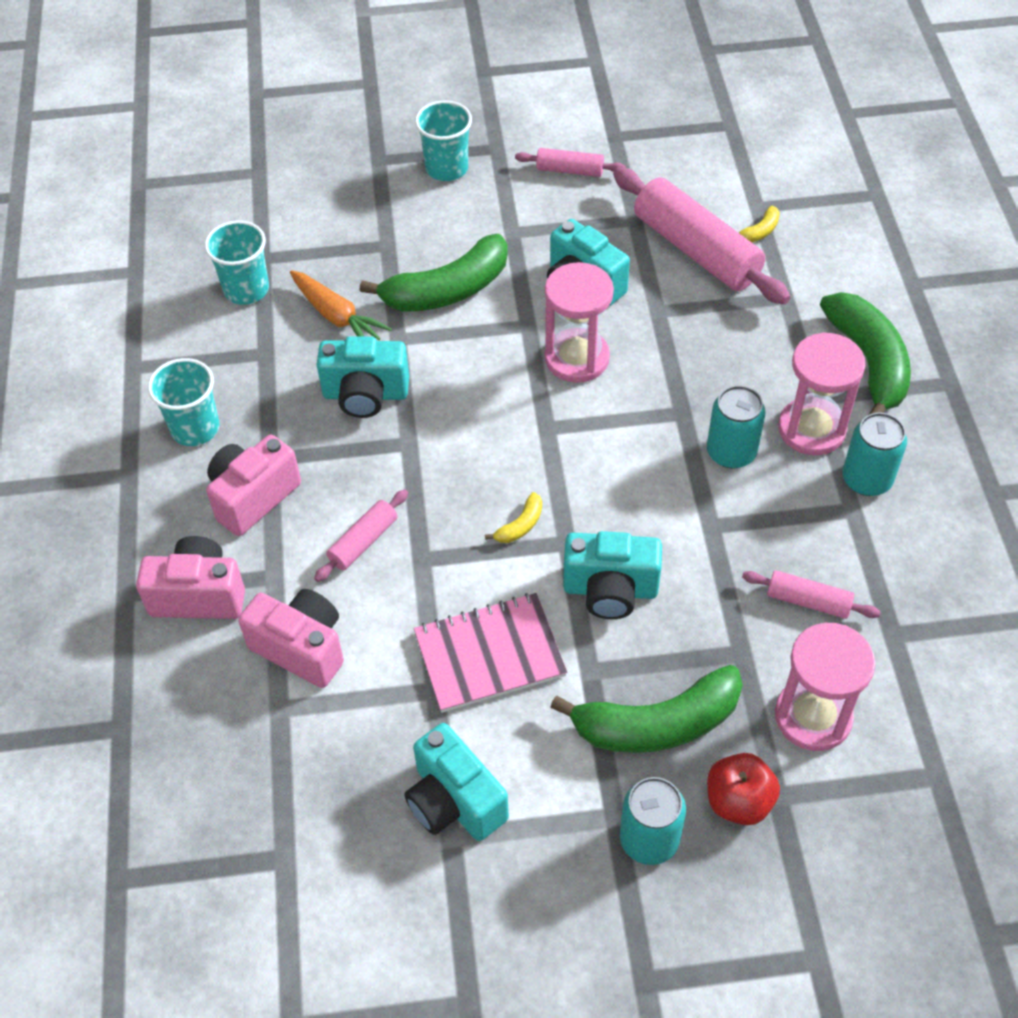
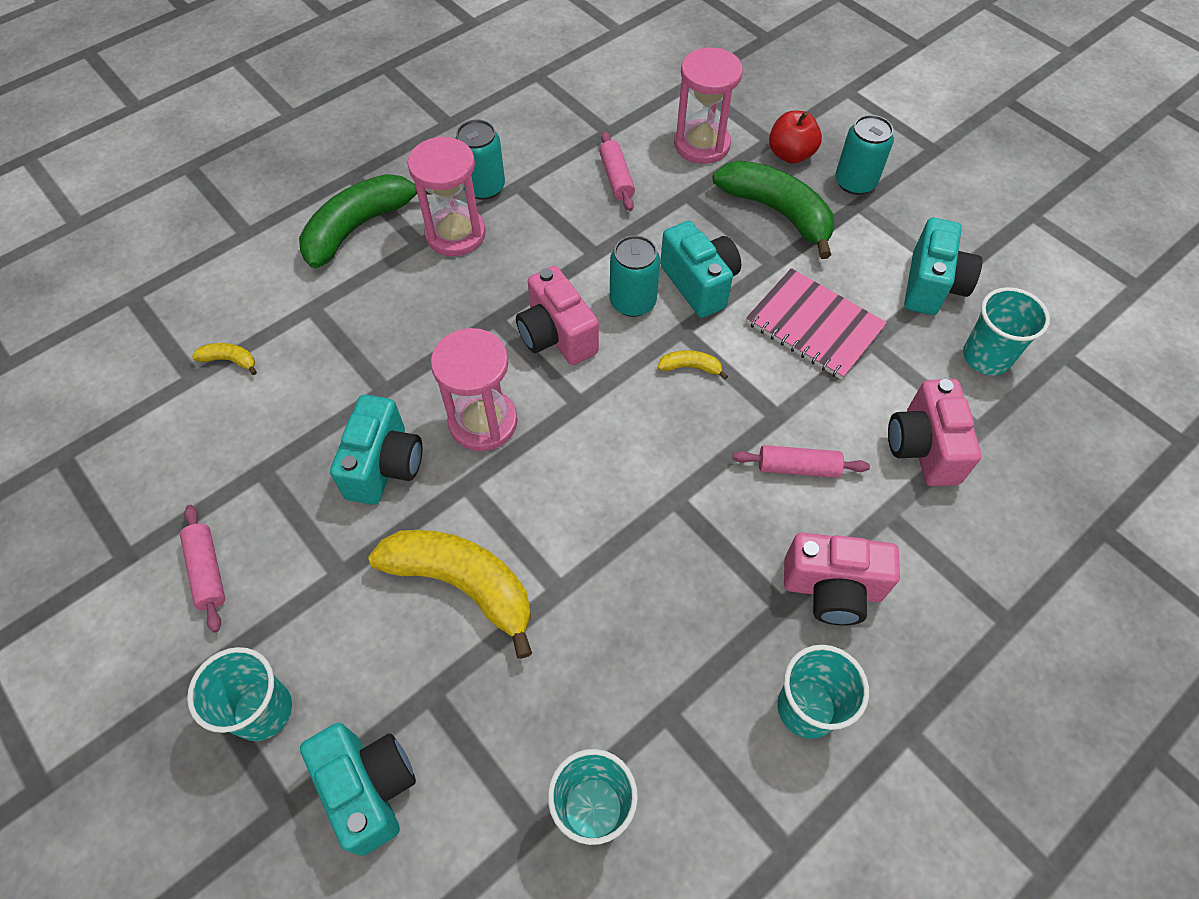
camera: 125 degrees left, 5 degrees up
(199, 595) = (955, 559): pink camera -> pink camera (557, 336)
(337, 317) = (568, 671): orange carrot -> none
(339, 780) = (986, 357): none -> turquoise cup
(365, 394) = (648, 572): turquoise camera -> turquoise camera (369, 788)
(447, 290) = (463, 584): green banana -> yellow banana
(696, 250) = (282, 397): pink rolling pin -> none
(731, 452) = (514, 271): turquoise can -> turquoise can (632, 302)

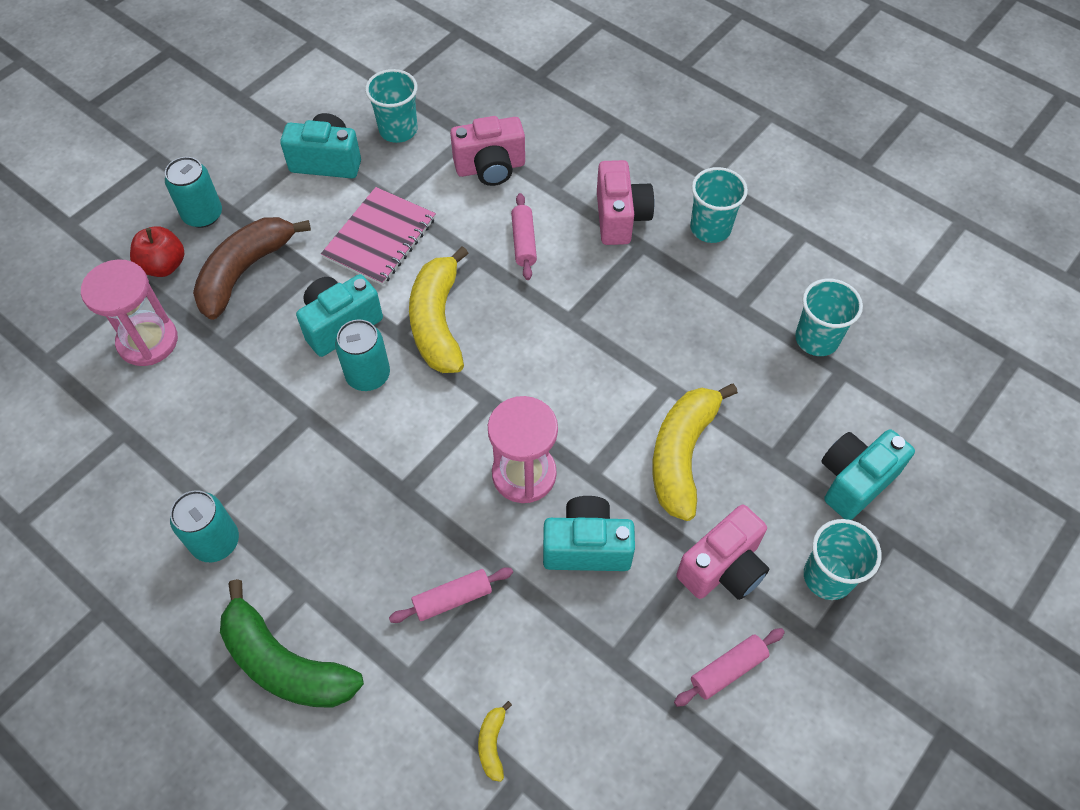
camera: 100 degrees left, 0 degrees up
(455, 234) = (289, 554): pink hourglass -> none
(557, 336) = (416, 431): pink camera -> pink camera (723, 568)
(616, 178) = (199, 412): pink rolling pin -> pink rolling pin (452, 599)
(690, 367) = (437, 322): yellow banana -> yellow banana, size x2.38
(777, 212) = (244, 271): green banana -> brown banana

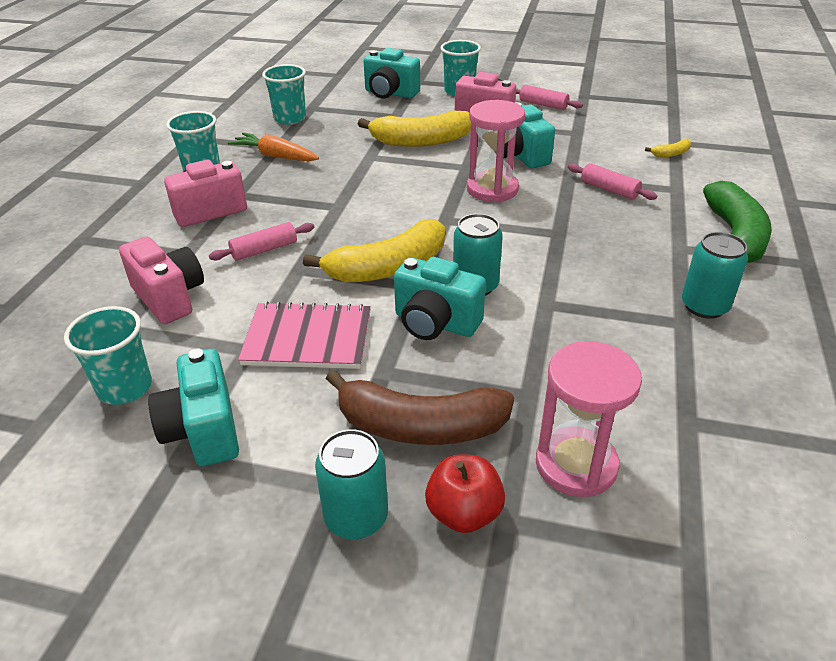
camera: 115 degrees left, 20 degrees down
(714, 297) = (275, 156): none -> orange carrot

